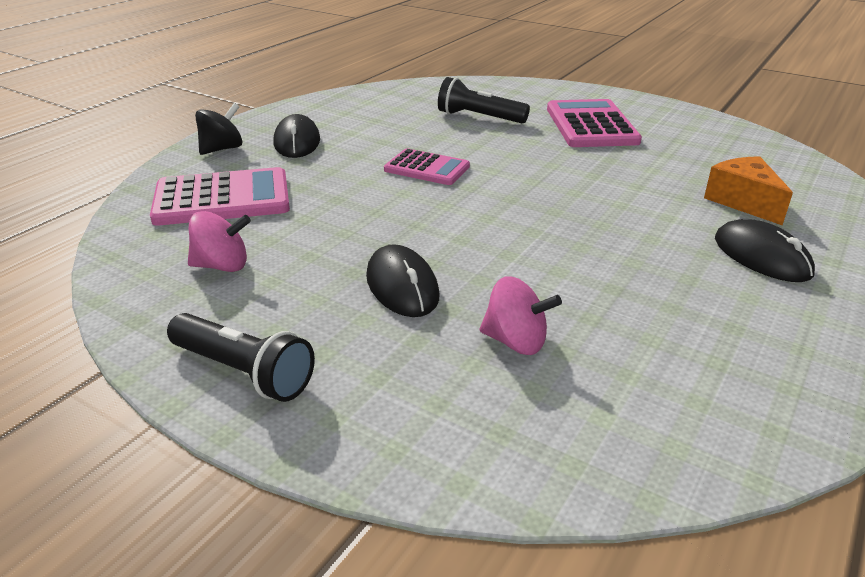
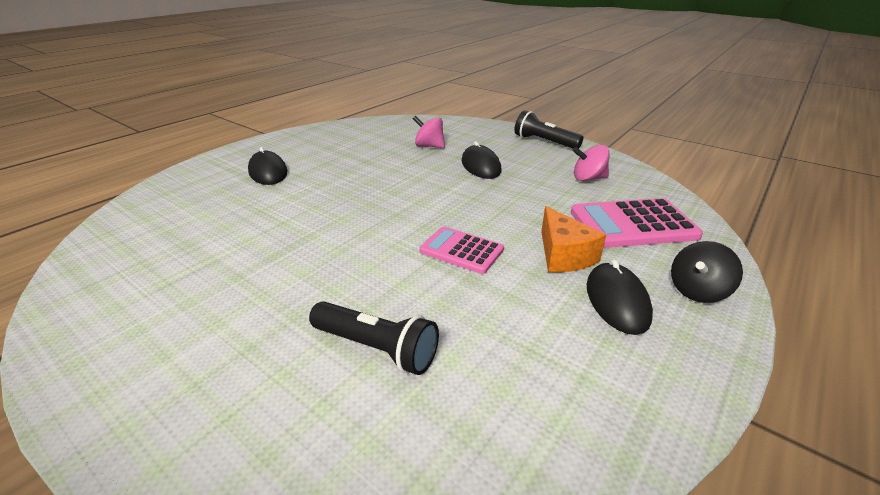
camera: 175 degrees left, 0 degrees up
(591, 125) = (234, 318): pink calculator -> none
(743, 202) = (220, 205): orange cheese -> orange cheese (563, 255)

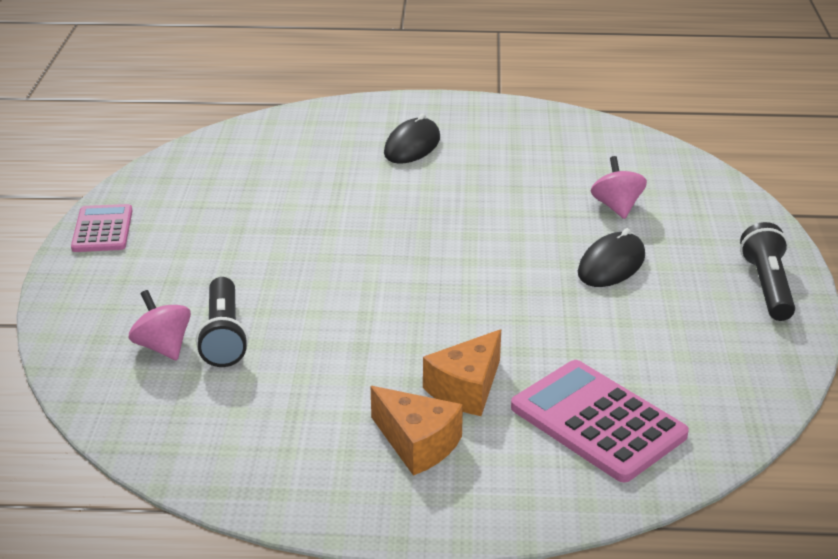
camera: 55 degrees right, 0 degrees up
(461, 250) = (402, 323): pink calculator -> pink calculator (102, 229)
(588, 178) = (689, 357): pink spinning top -> pink spinning top (163, 346)
(617, 301) = (417, 444): black mouse -> orange cheese
(697, 291) = (494, 495): black spinning top -> none

